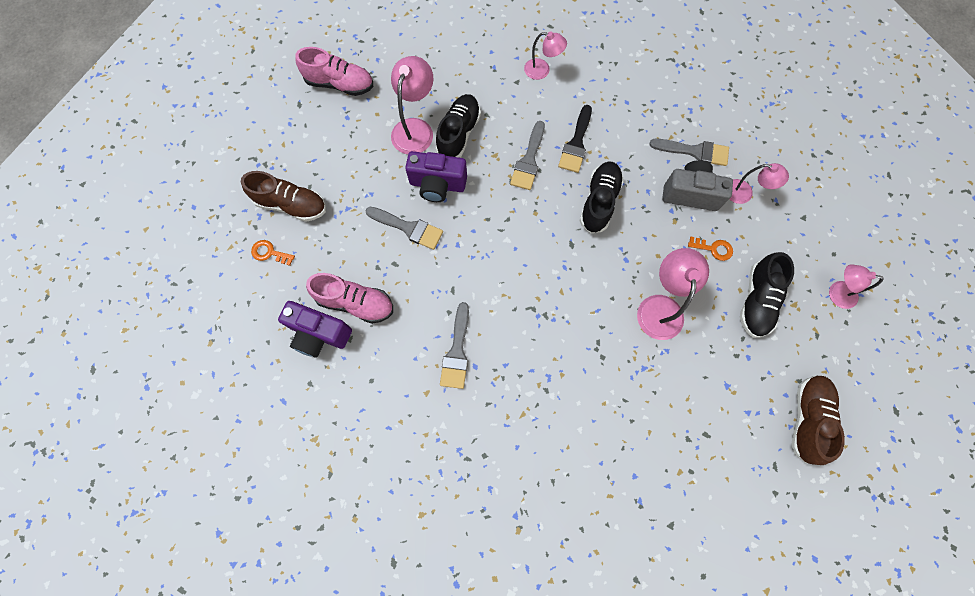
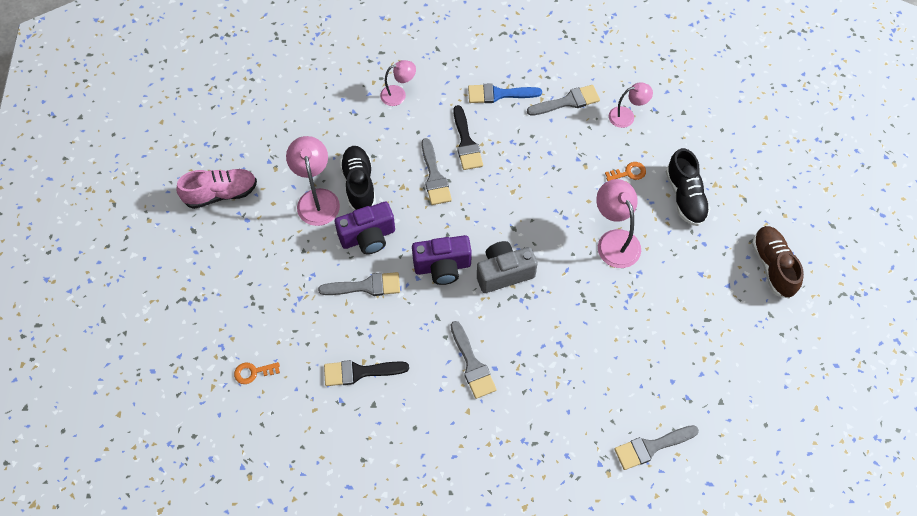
camera: 30 degrees left, 10 degrees down
(292, 205) = (246, 321): brown shoe -> none
(319, 334) = (344, 415): purple camera -> purple camera (442, 267)
(356, 302) = (360, 372): pink shoe -> black brush
(575, 529) = (651, 447): none -> grey brush
(599, 202) = (515, 182): black shoe -> none
(633, 113) = (499, 94): none -> blue brush
(690, 194) = (584, 138): grey camera -> grey camera (504, 273)
(836, 293) = (740, 159): pink lamp -> none

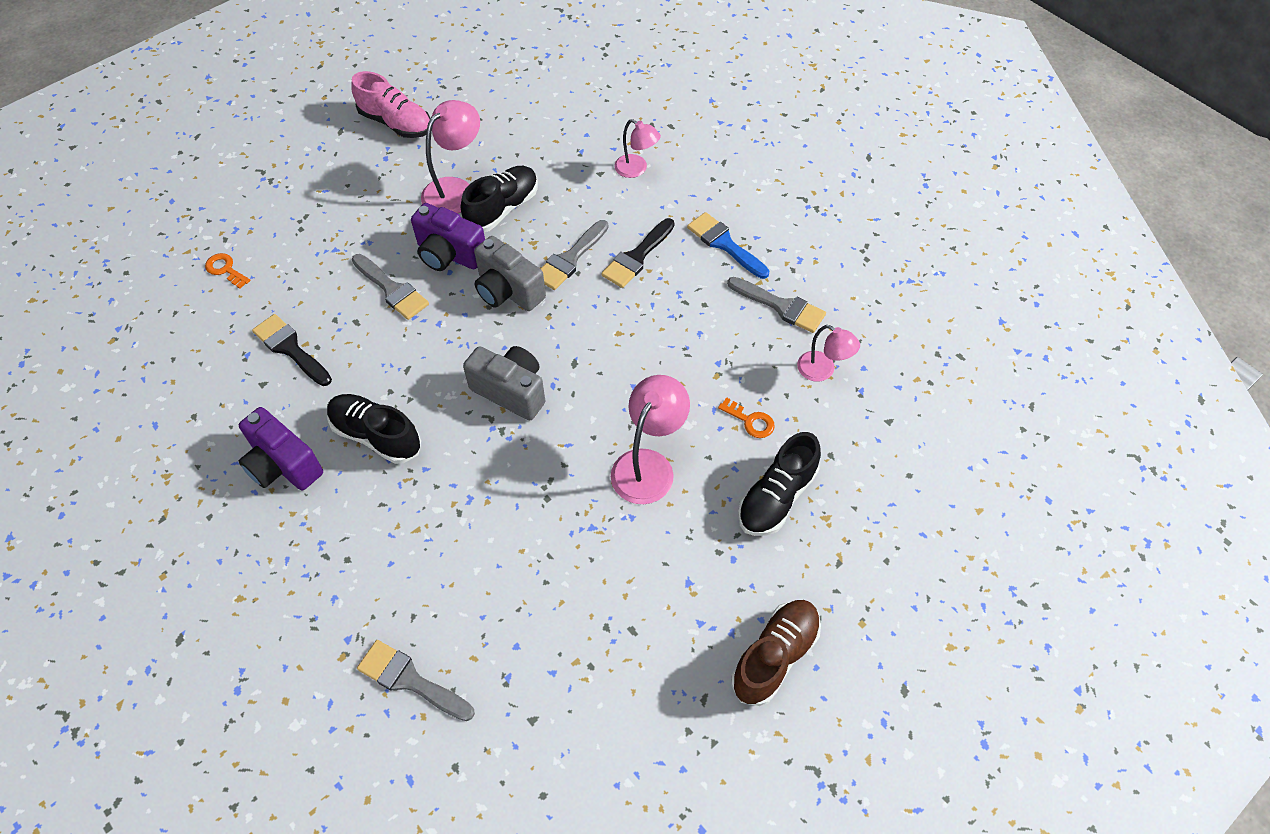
camera: 50 degrees right, 5 degrees down
(428, 225) = (508, 291): none -> grey camera
(442, 267) = (470, 335): purple camera -> purple camera (283, 465)
(472, 364) = (376, 436): grey brush -> black shoe

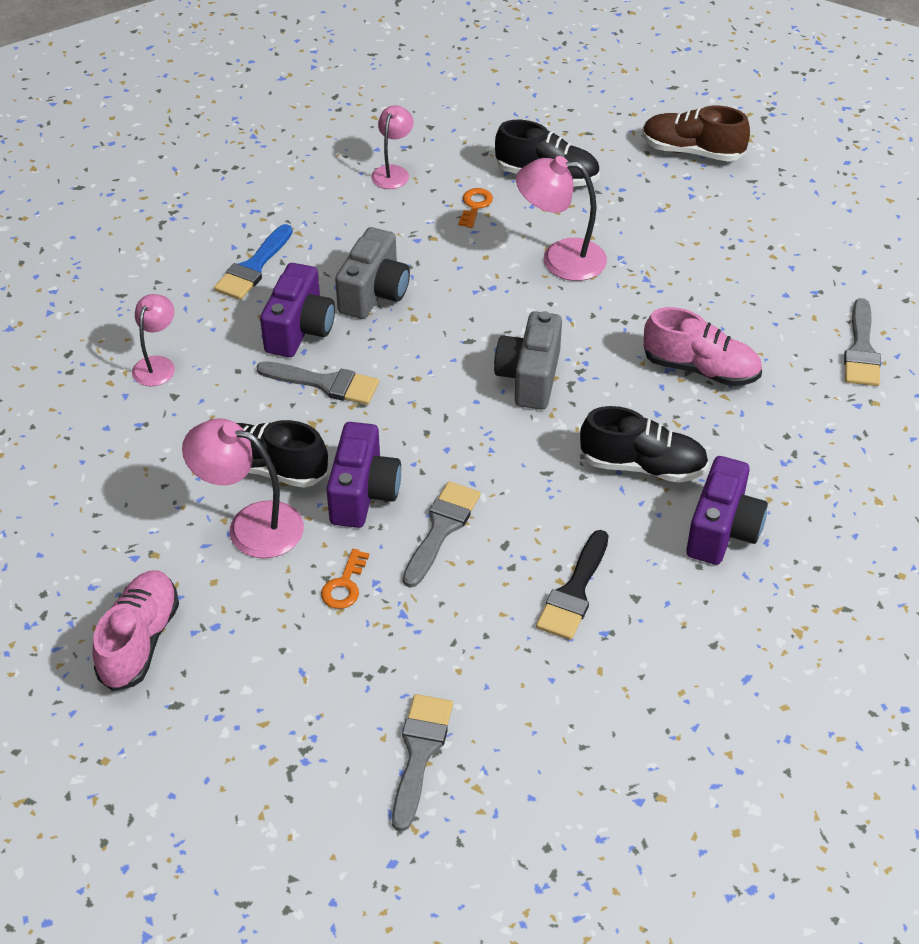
camera: 110 degrees left, 10 degrees down
(225, 269) = (488, 723): orange key -> orange key (344, 585)
(376, 436) = (642, 466): black shoe -> black shoe turned 90 degrees counterclockwise
(457, 524) = (700, 369): none -> pink shoe
(508, 291) = (396, 422): grey camera -> grey camera (374, 293)
(637, 257) = (300, 330): black brush -> purple camera
(781, 306) = (324, 212): grey brush -> grey brush (419, 753)

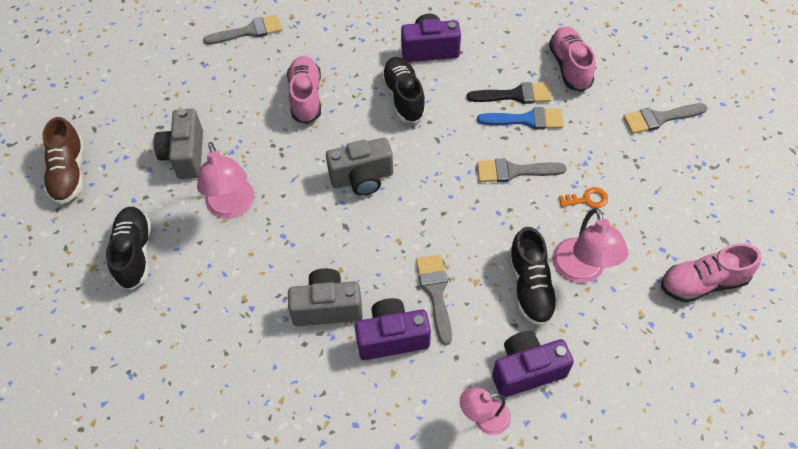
camera: 115 degrees left, 10 degrees up
(253, 267) = (340, 411): blue brush -> blue brush (526, 120)
(363, 493) = (515, 223): purple camera -> purple camera (526, 371)
(393, 172) = (171, 366): pink lamp -> none
(475, 206) = (192, 286): orange key -> none
(592, 689) = (569, 67): none -> pink shoe
(664, 241) = (185, 155): none -> grey camera

